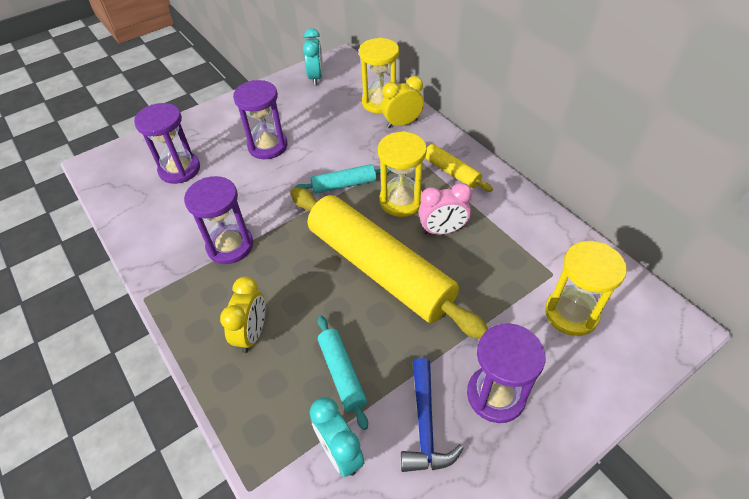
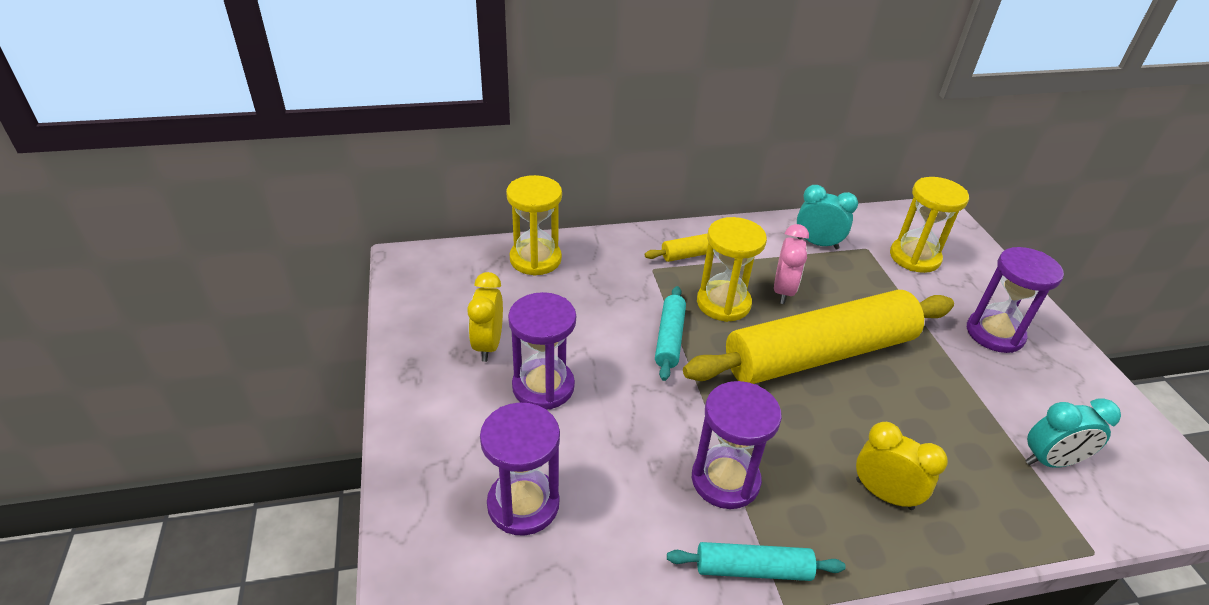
camera: 70 degrees left, 10 degrees down
(316, 77) = (427, 295): turquoise clock -> turquoise clock (817, 243)
(342, 373) = (955, 430): turquoise rolling pin -> turquoise rolling pin (753, 569)
(402, 123) = (591, 257): yellow clock -> yellow clock (488, 345)
(425, 425) = (1023, 389): blue hammer -> none

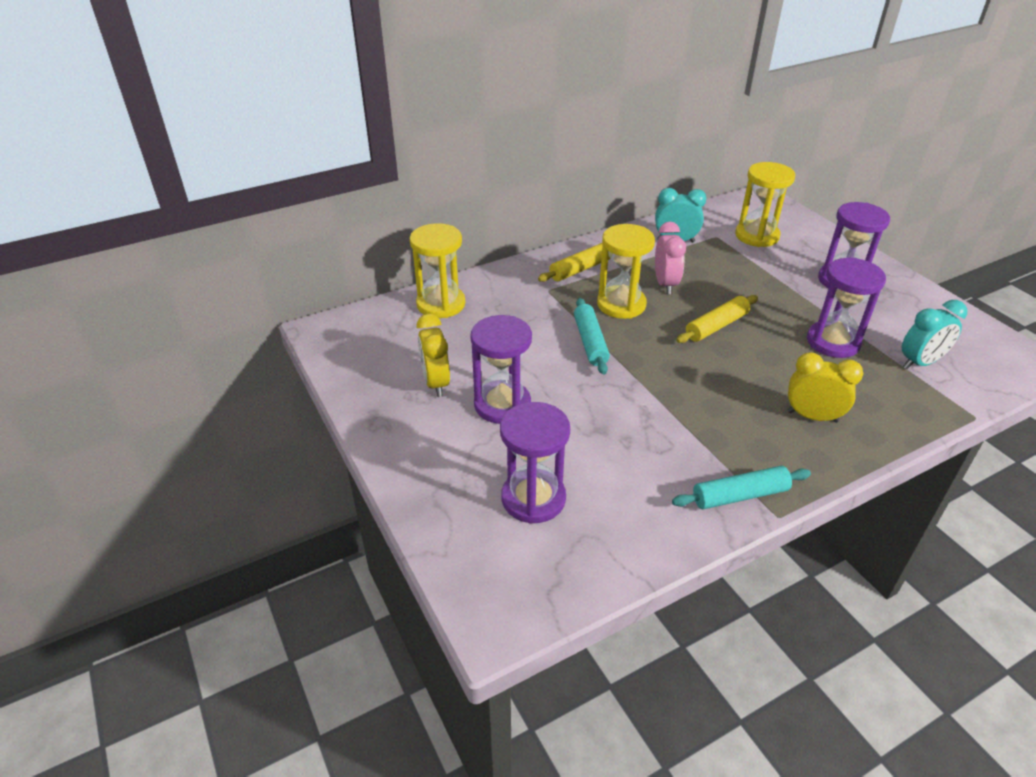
camera: 15 degrees left, 0 degrees up
(725, 480) = (688, 437): purple hourglass -> purple hourglass (833, 342)
(819, 354) = (716, 326): yellow rolling pin -> yellow rolling pin, size x0.44

